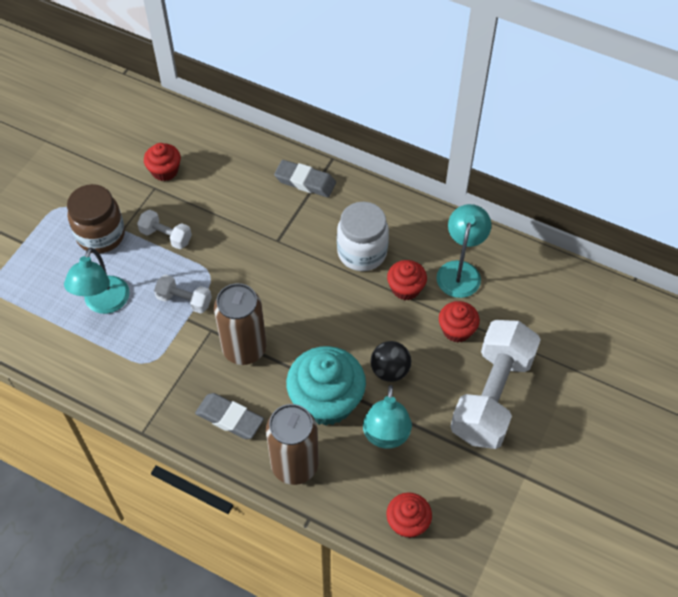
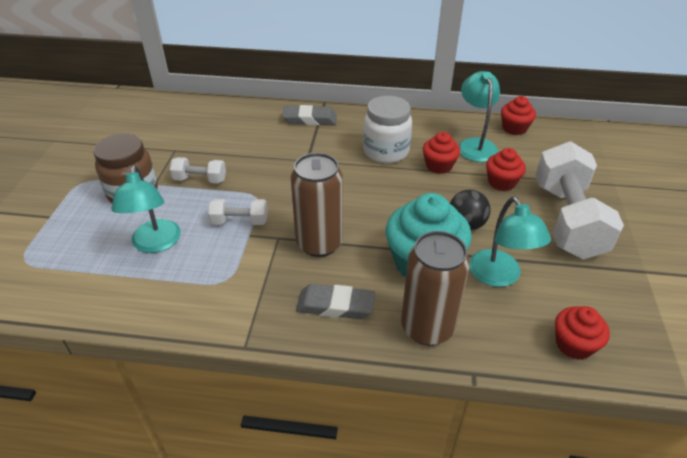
camera: 20 degrees left, 15 degrees down
(165, 171) = (179, 137): red cupcake -> red cupcake (514, 128)

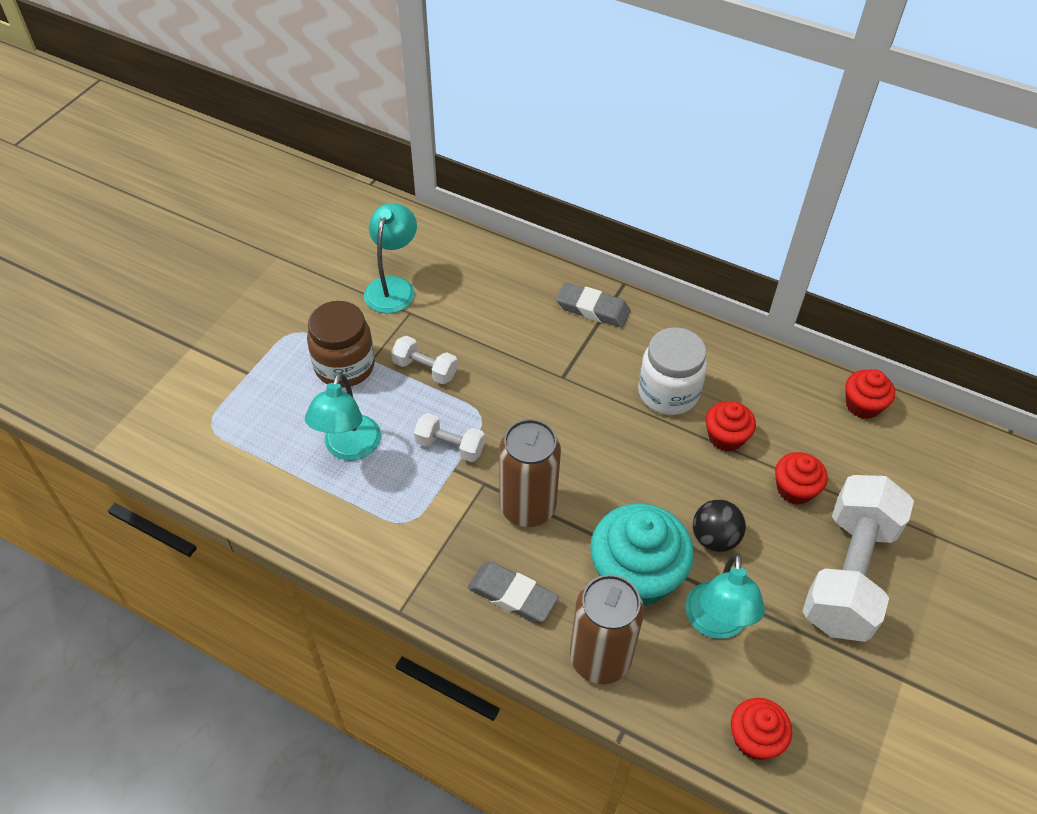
camera: 20 degrees right, 10 degrees up
(475, 145) = (792, 417): turquoise lamp -> turquoise lamp (393, 287)

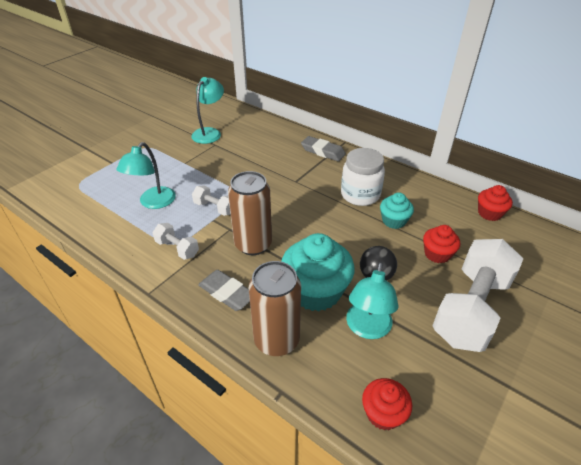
camera: 10 degrees right, 10 degrees down
(344, 366) = (167, 164): brown jar -> none
(425, 369) = (214, 170): white dumbbell -> white dumbbell (177, 248)
(726, 437) = (394, 221): red cupcake -> turquoise cupcake

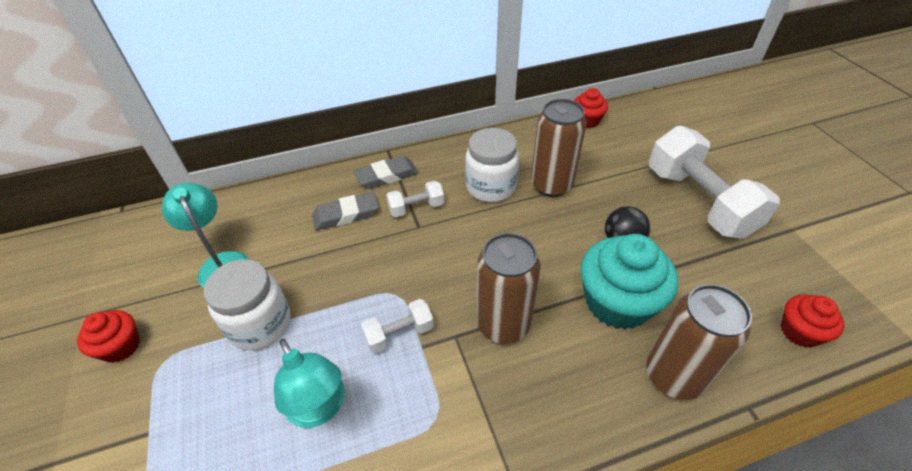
camera: 55 degrees left, 5 degrees up
(177, 248) = (450, 417): white dumbbell -> white dumbbell (416, 208)
(185, 162) = (260, 324): none -> white jar
(227, 293) = (572, 393): grey eraser -> grey eraser (346, 215)
(367, 328) = (690, 287): turquoise lamp -> none
(394, 221) = (551, 185): turquoise cupcake -> brown can
(437, 254) = (618, 183): red cupcake -> red cupcake (121, 346)

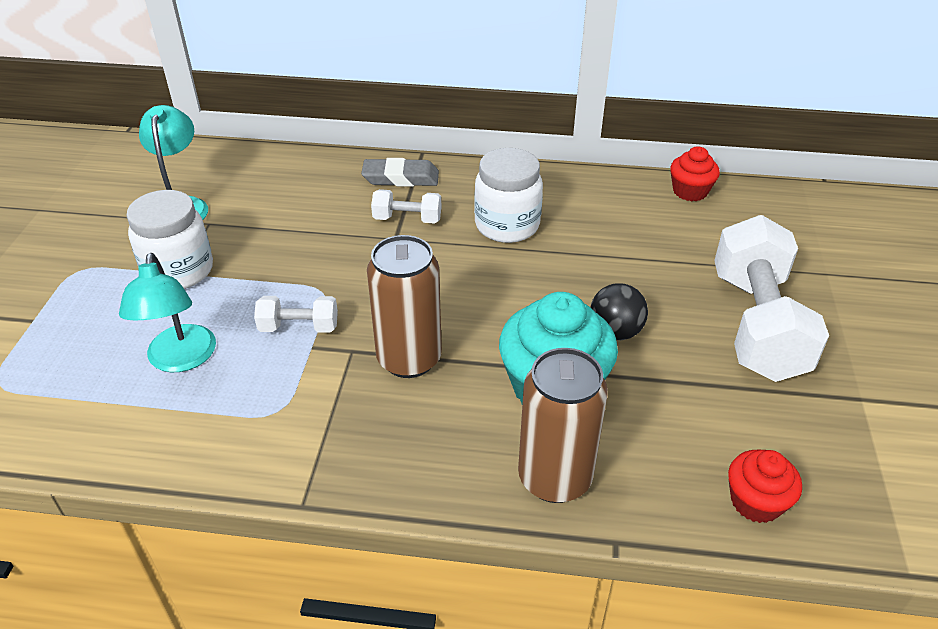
camera: 25 degrees right, 5 degrees down
(121, 346) = (54, 245): red cupcake -> none
(346, 215) = (329, 202): grey eraser -> none
(551, 185) = (581, 246): brown can -> none

